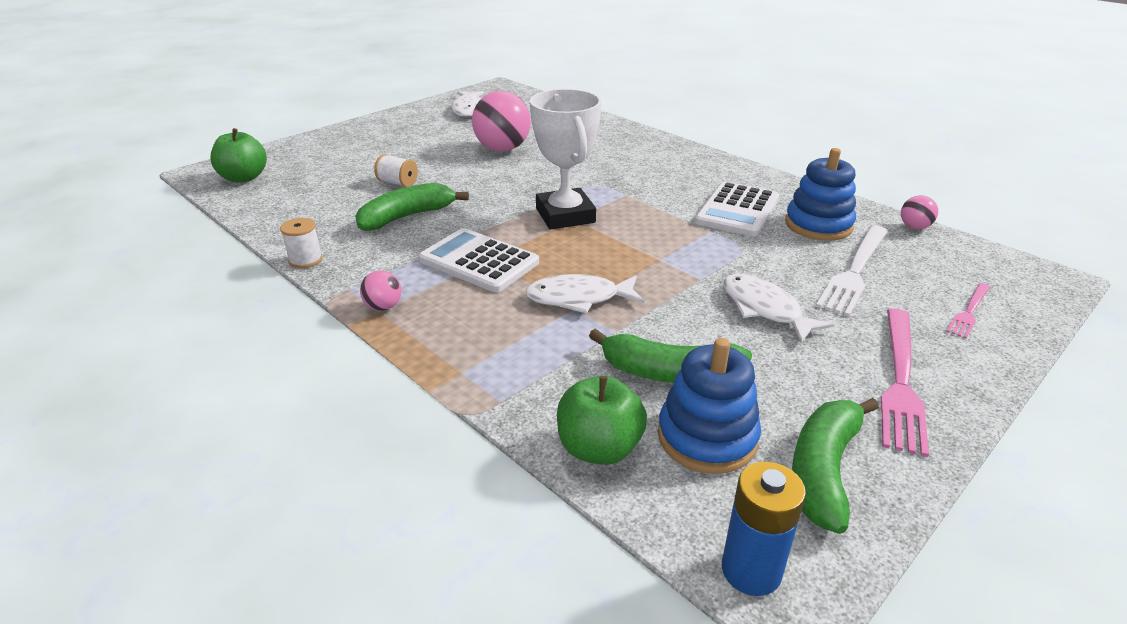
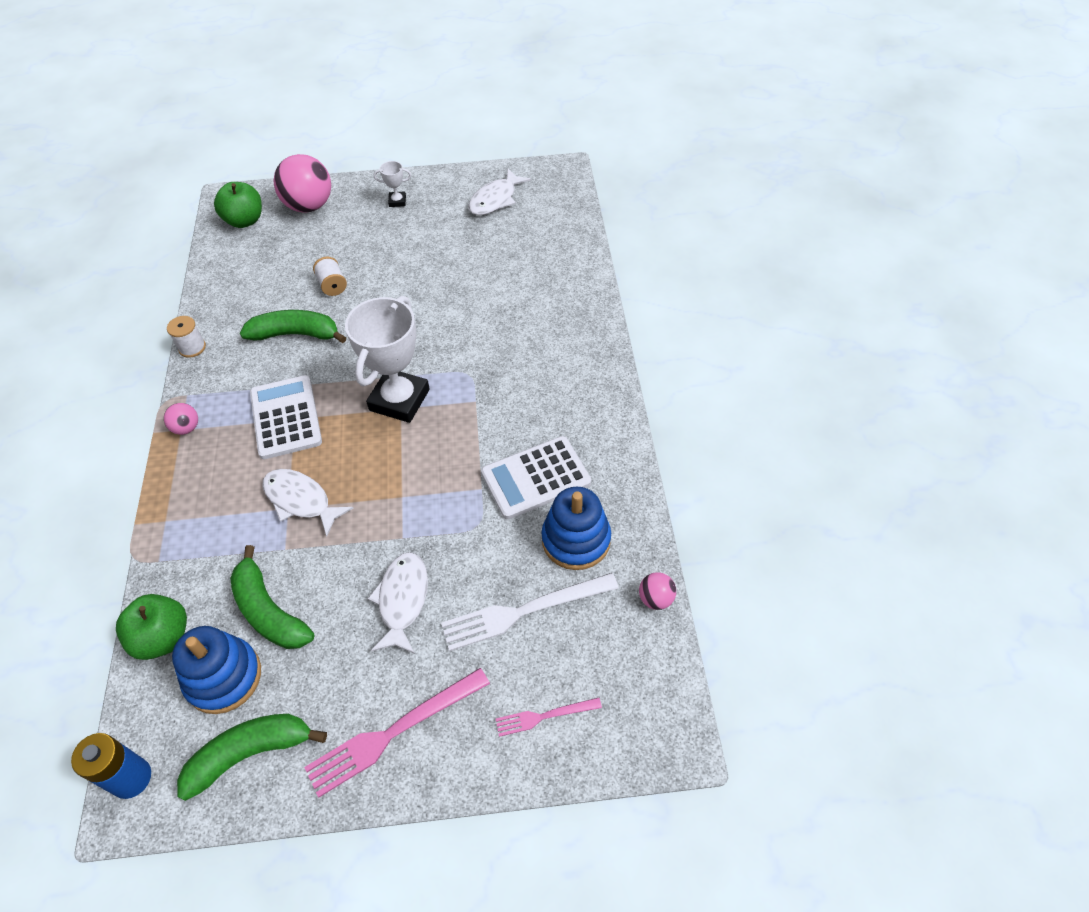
camera: 40 degrees right, 20 degrees up
(385, 130) = (397, 201): none -> white trophy
(502, 149) = (455, 279): pink ball -> pink ball (309, 206)

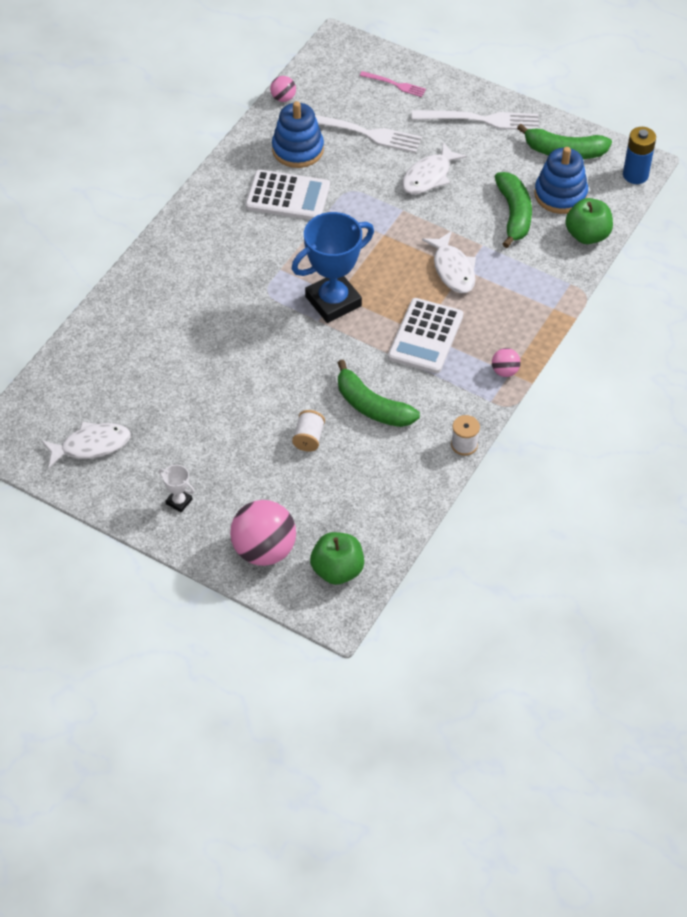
camera: 145 degrees left, 0 degrees up
(393, 732) = (480, 120): pink fork -> white fork
(399, 400) = (333, 301): white trophy -> blue trophy

